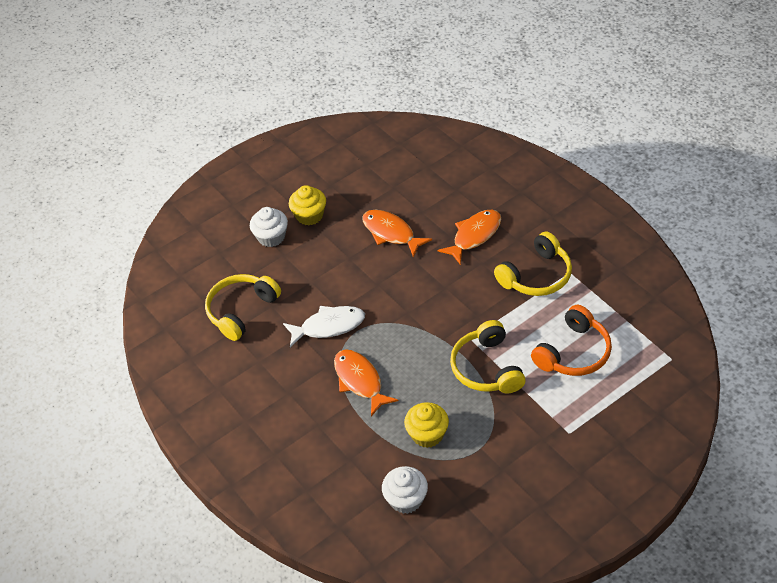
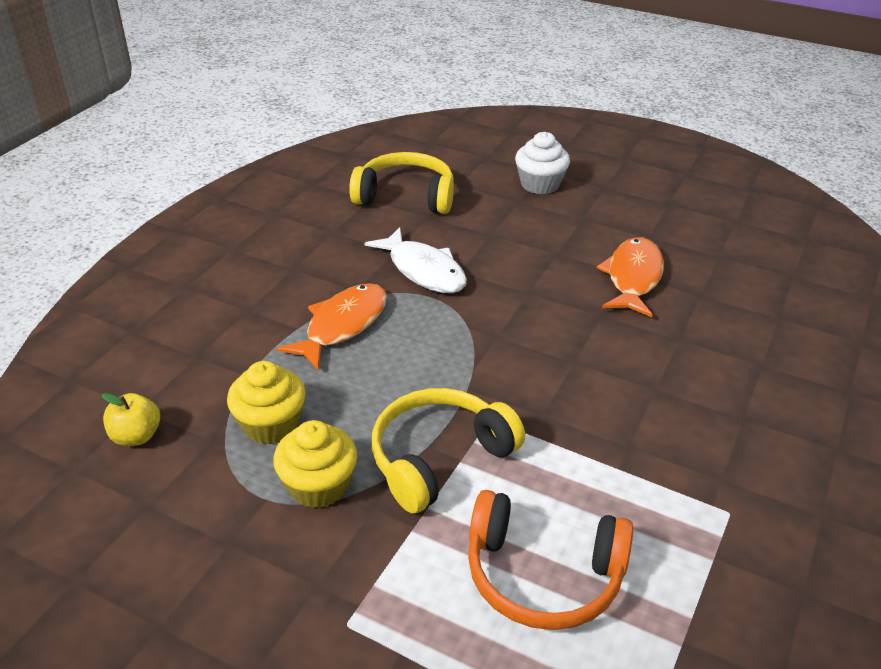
camera: 60 degrees right, 10 degrees down
(309, 215) = (601, 202): yellow cupcake -> yellow cupcake (318, 486)
(406, 499) = (136, 436): white cupcake -> yellow apple
(474, 236) = (704, 364): orange fish -> none
(536, 276) = (684, 466): yellow headphones -> none

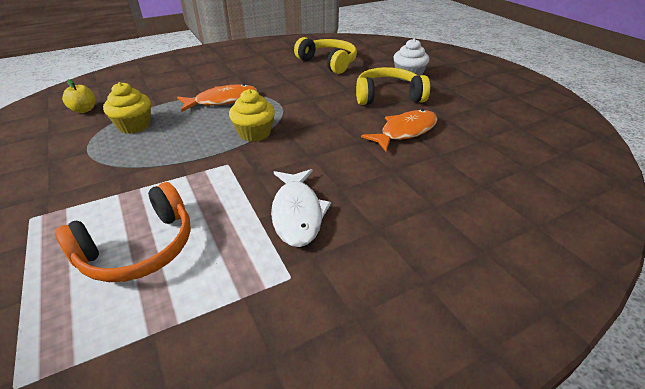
camera: 35 degrees right, 0 degrees up
(318, 486) = (113, 156): yellow cupcake -> yellow cupcake (254, 133)
(423, 270) = (292, 92): white fish -> white fish (297, 213)
(439, 458) = (178, 169): yellow headphones -> yellow headphones (388, 96)
(543, 575) = (139, 248): orange headphones -> orange headphones turned 90 degrees counterclockwise

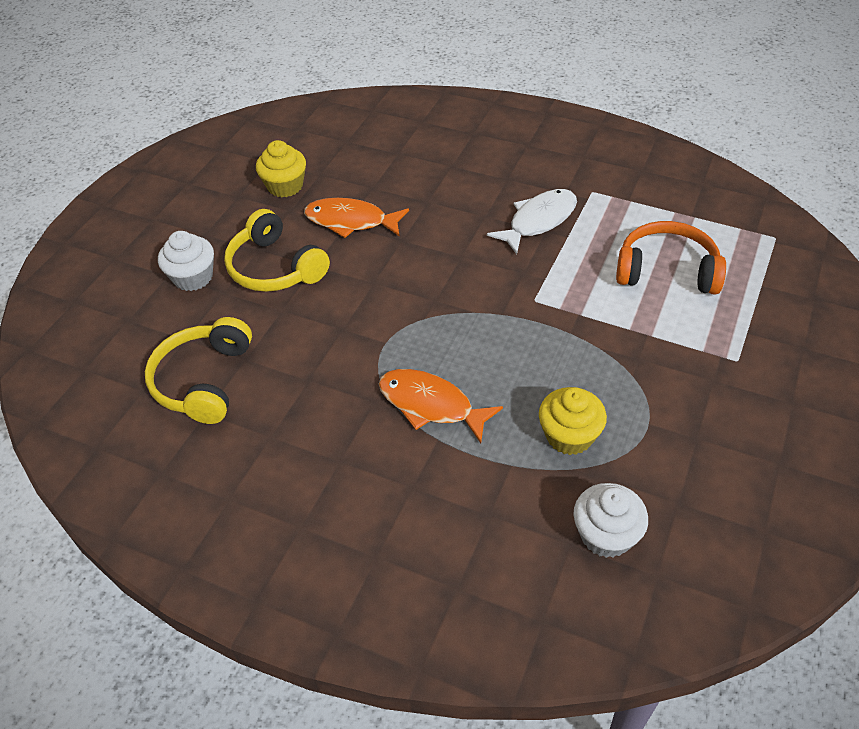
camera: 125 degrees left, 10 degrees up
(84, 110) = (606, 535): yellow apple -> white cupcake
(254, 133) = (467, 320): yellow cupcake -> yellow cupcake (285, 186)

